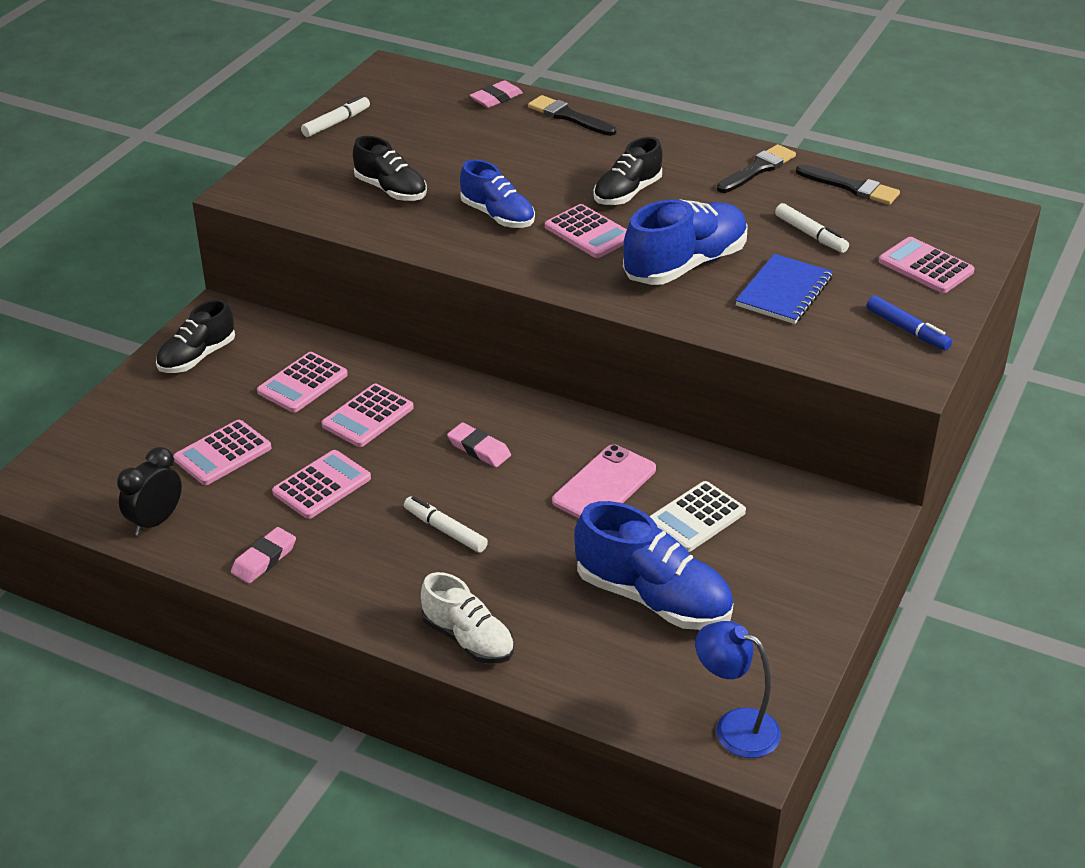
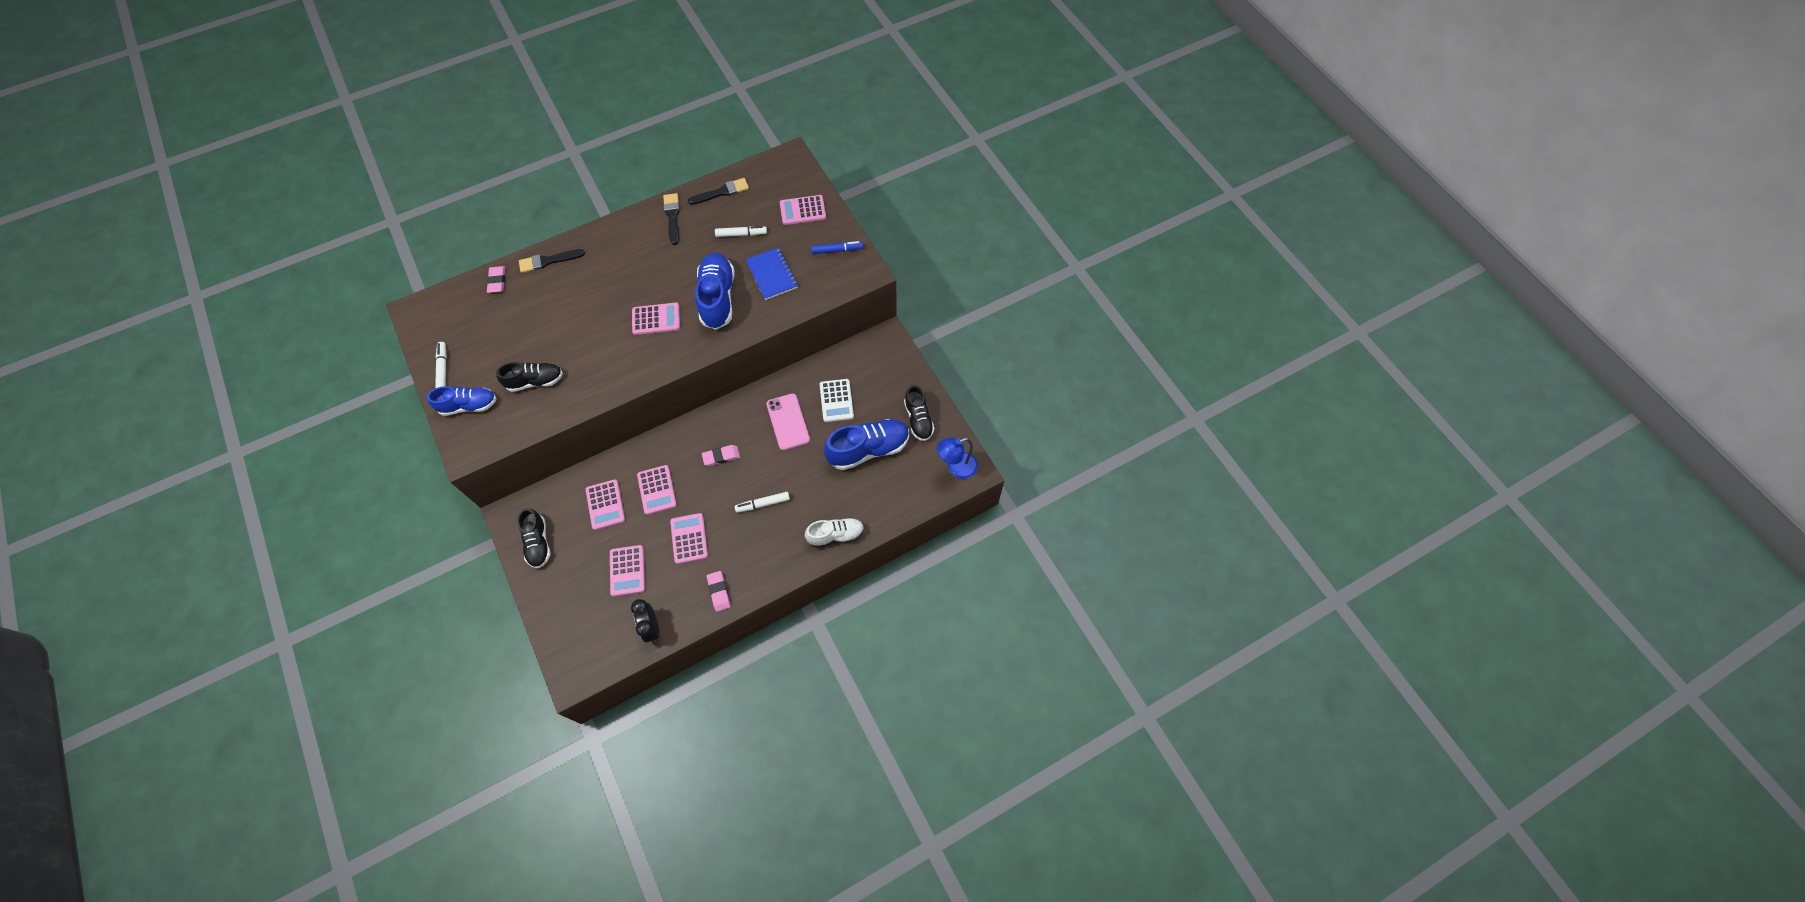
camera: 55 degrees left, 25 degrees up
(497, 216) = (605, 348): blue shoe -> blue shoe (469, 406)
(627, 193) = (639, 282): black shoe -> black shoe (918, 419)

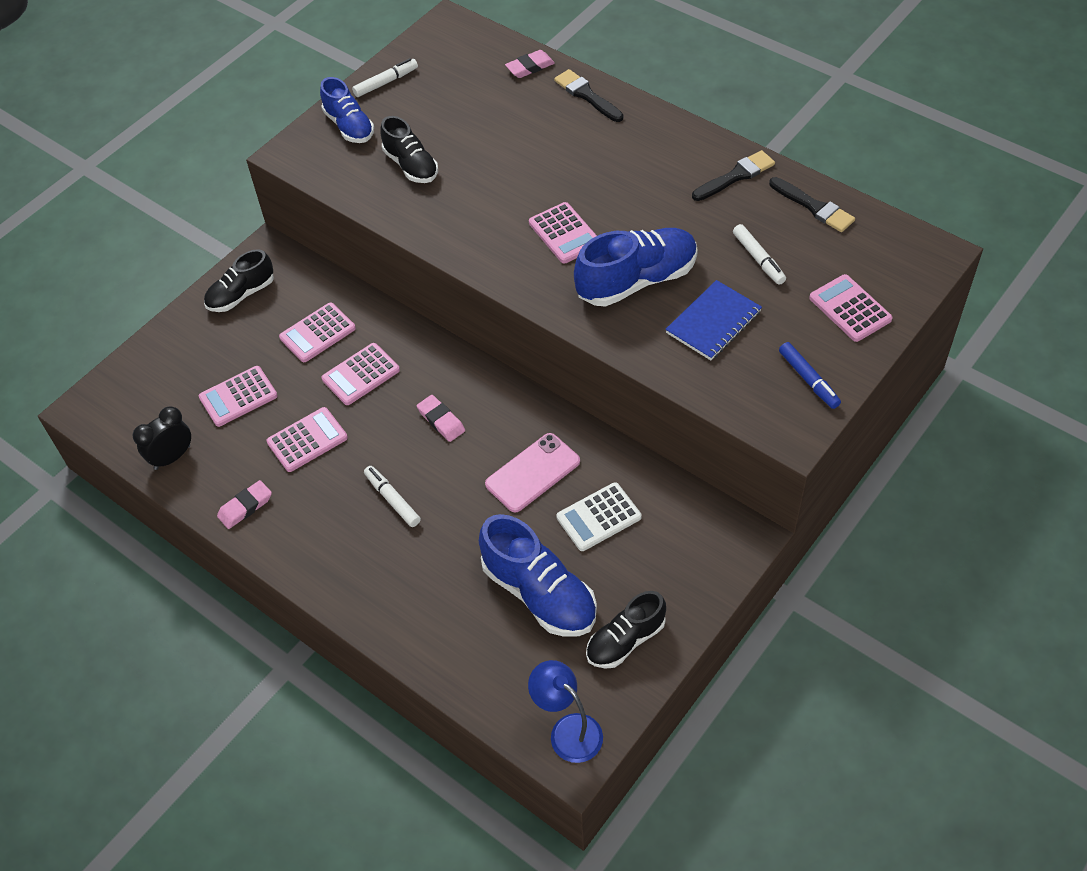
camera: 70 degrees right, 10 degrees down
(836, 535) = (382, 610): white shoe -> none

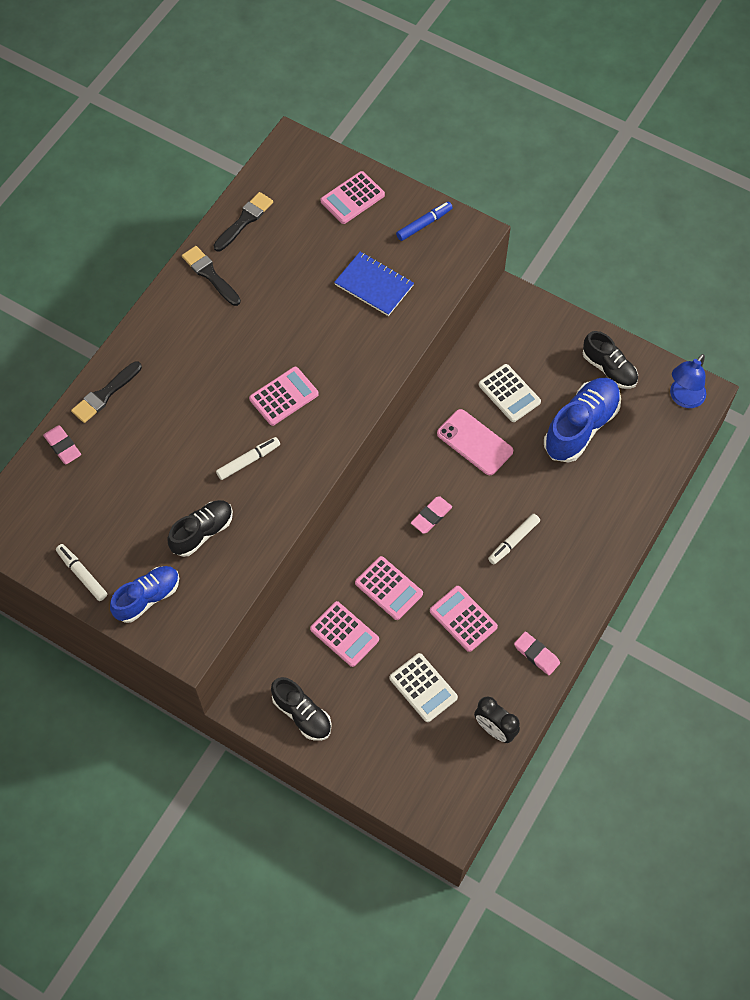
camera: 100 degrees left, 10 degrees up
(238, 397) = (423, 688): pink calculator -> white calculator
(636, 281) = (334, 340): blue shoe -> none
(758, 259) = (304, 257): white marker -> white marker (248, 461)

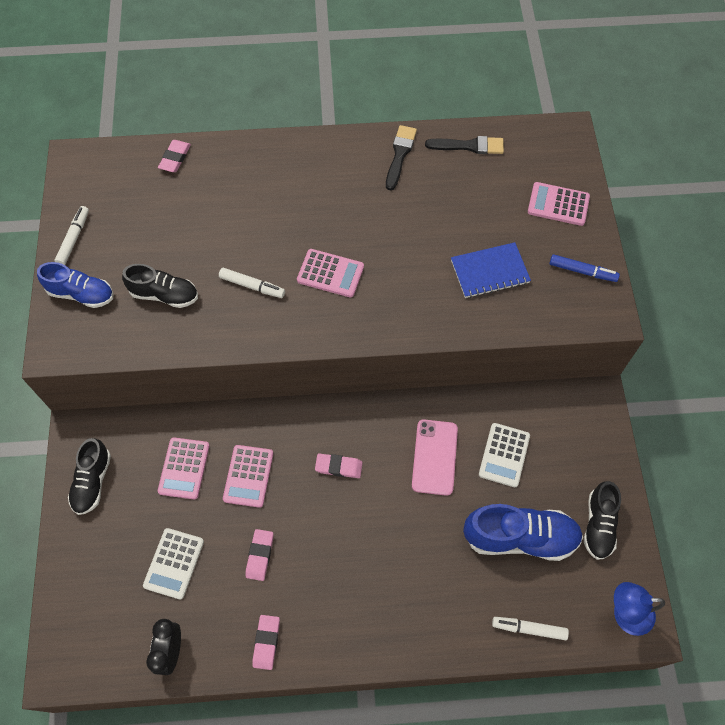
camera: 55 degrees right, 0 degrees up
(105, 394) = (239, 156): black brush -> none
(374, 285) = (489, 272): blue notebook -> blue notebook turned 75 degrees clockwise
(463, 619) = (260, 555): pink calculator -> pink eraser
(513, 541) = (363, 550): white marker -> white marker (529, 628)

